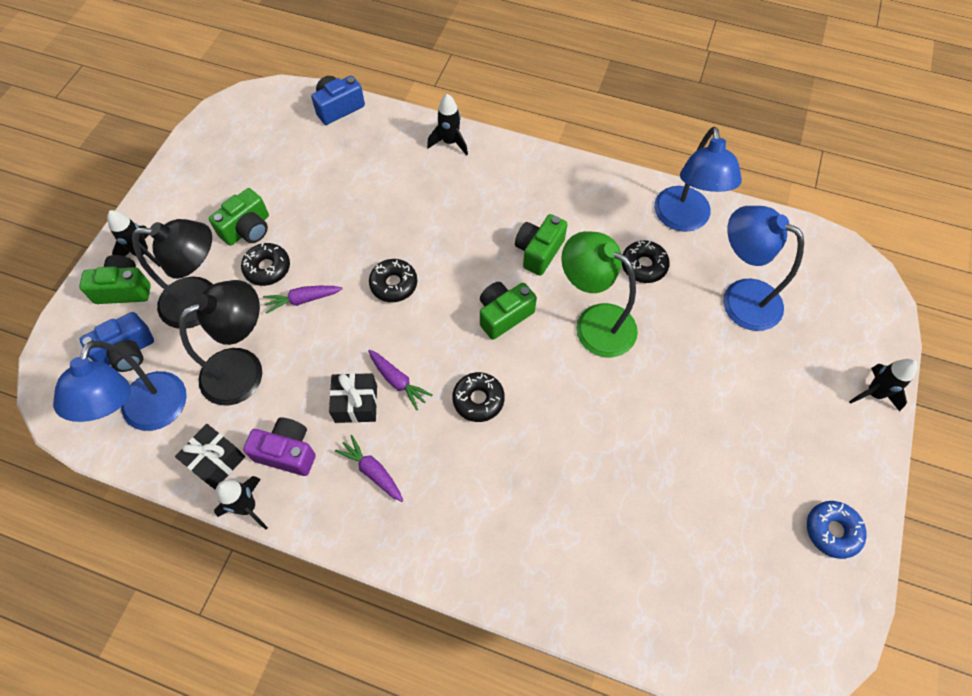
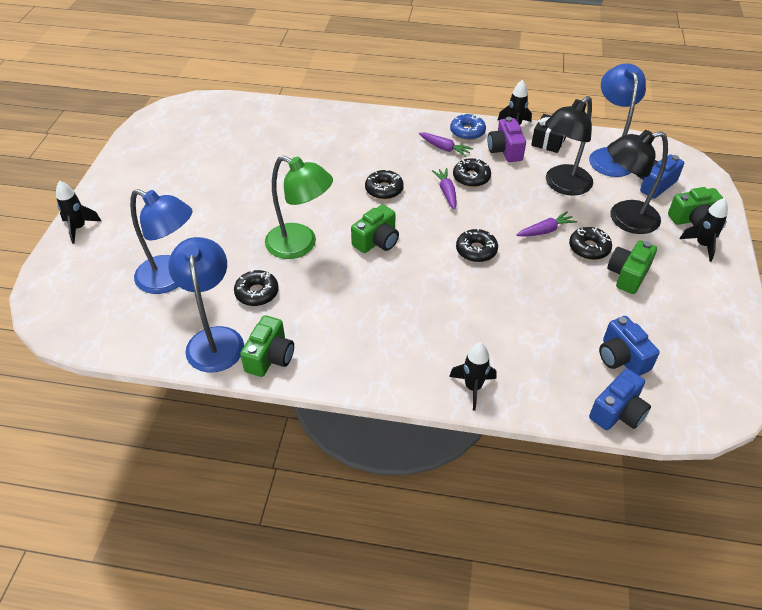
camera: 170 degrees right, 15 degrees down
(287, 452) = (505, 150): purple camera -> purple camera turned 75 degrees clockwise
(307, 149) = (621, 357): none -> blue camera
(356, 403) = (471, 177): black gift -> black donut
(398, 381) = (446, 192): purple carrot -> purple carrot turned 45 degrees clockwise
(539, 251) = (355, 292): green camera -> green camera (270, 357)
(832, 531) = (140, 156): blue donut -> blue donut (467, 132)

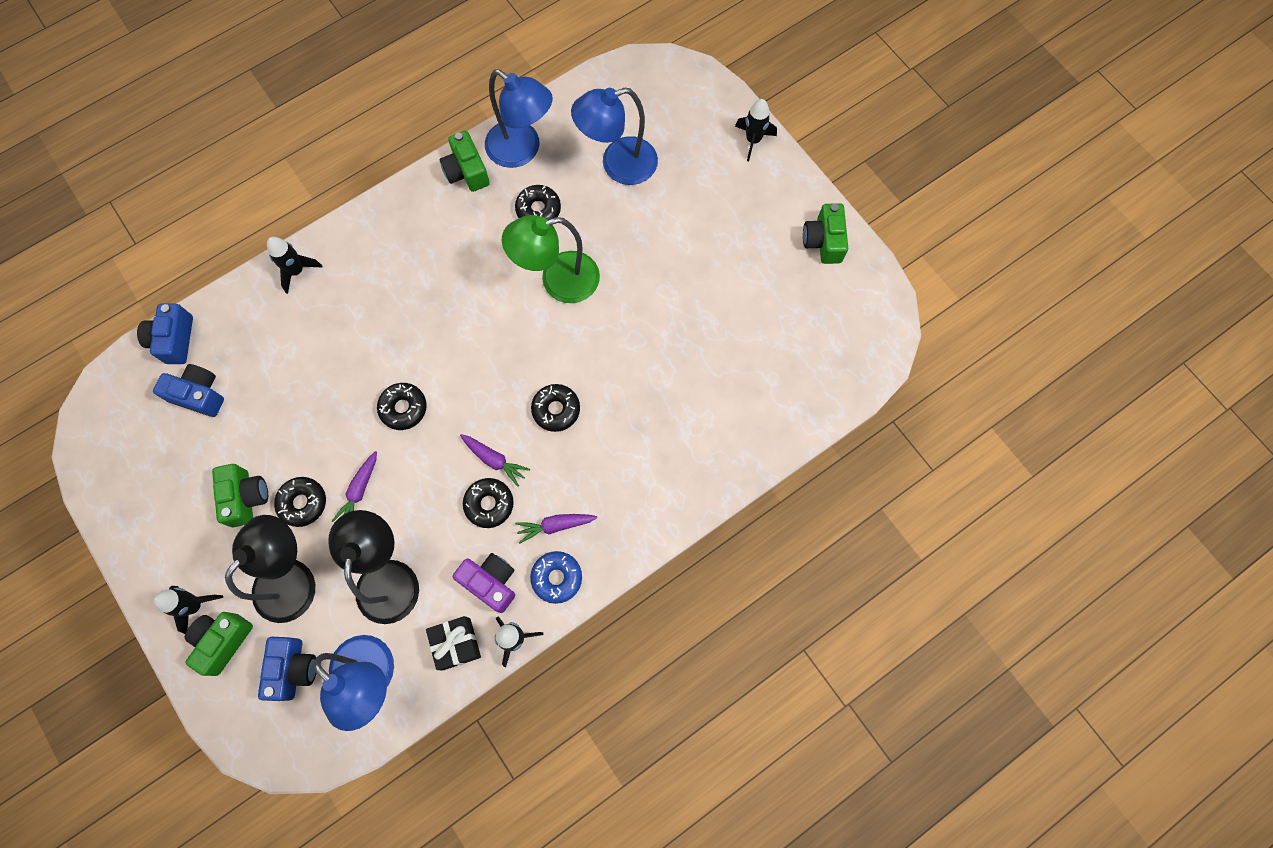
camera: 135 degrees right, 25 degrees up
(377, 241) = (499, 342): green camera -> green camera (823, 241)

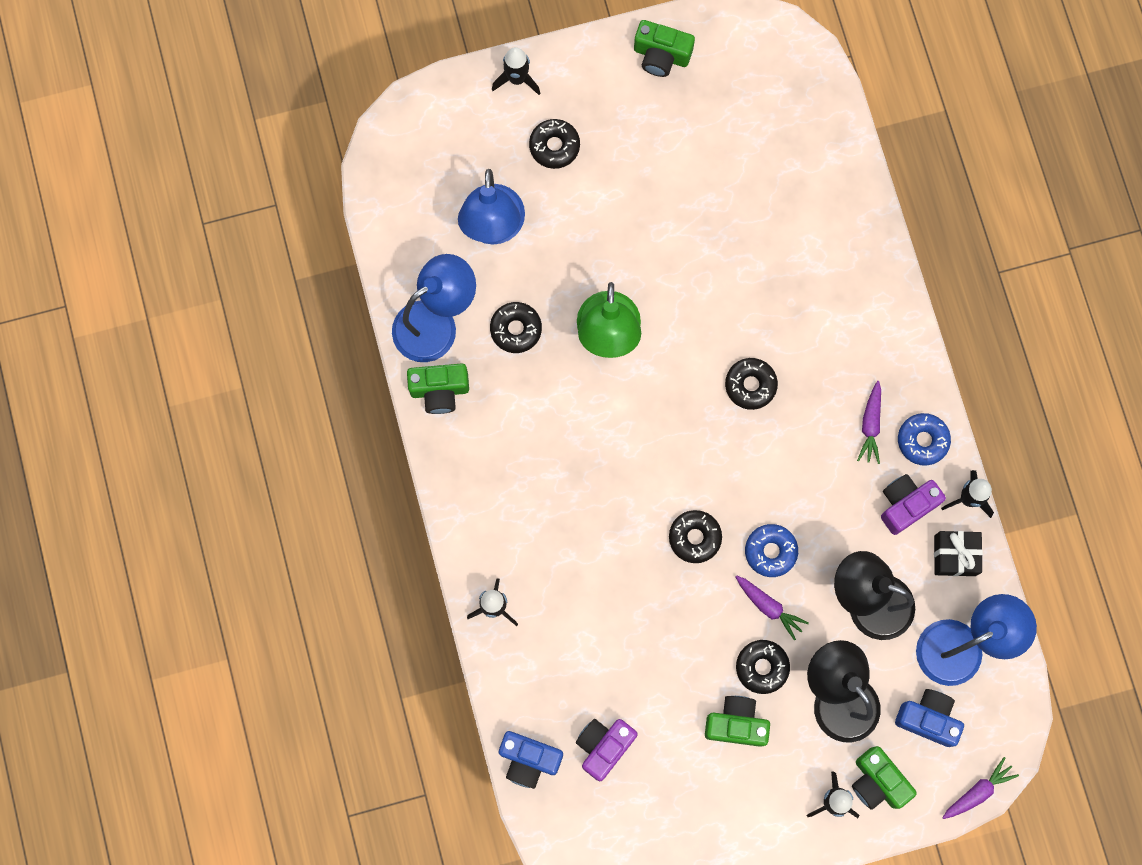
camera: 70 degrees left, 5 degrees up
(199, 395) = (604, 746): blue camera -> purple camera
(410, 476) = (770, 551): none -> blue donut
(489, 504) = (826, 482): black donut -> black donut (554, 146)
(494, 460) = (782, 463): purple carrot -> purple carrot (978, 791)

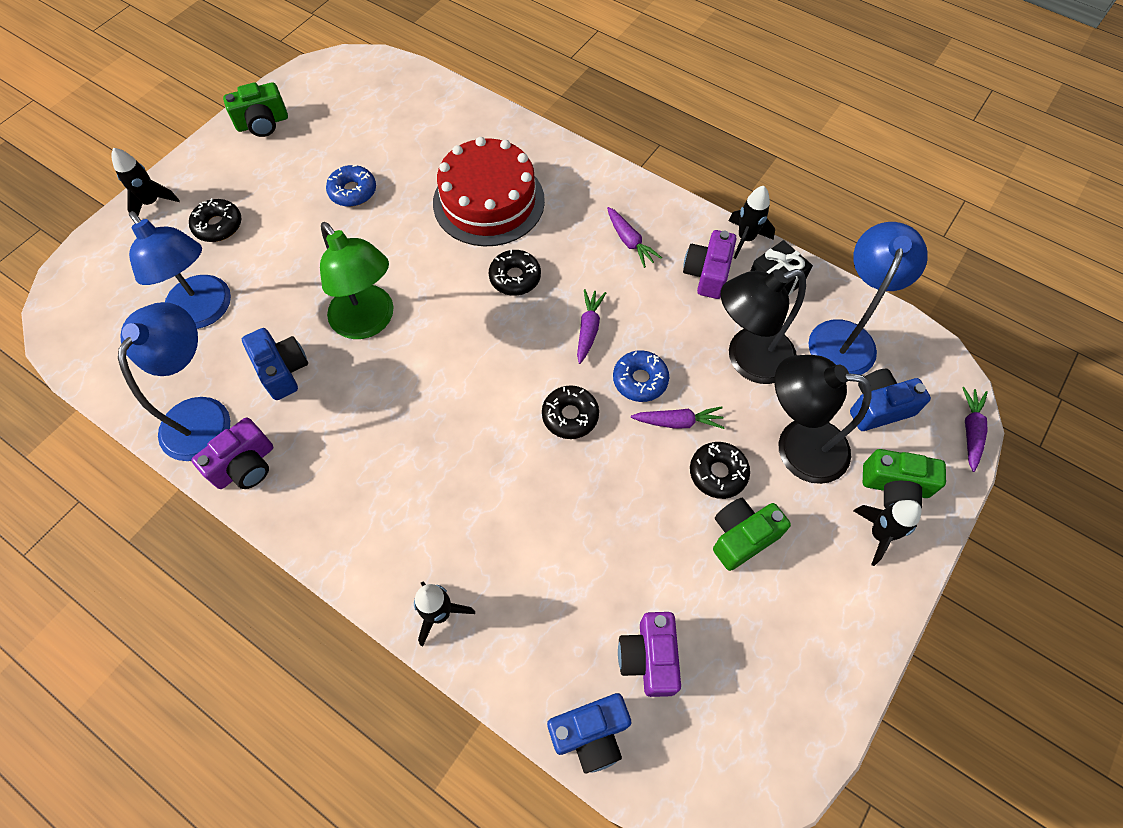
camera: 40 degrees left, 15 degrees down
(439, 390) = (245, 465): green camera -> purple camera
(516, 329) = (282, 370): black donut -> blue camera
(769, 477) = (588, 329): none -> purple carrot
(788, 293) = (488, 201): none -> red cake
(922, 440) = (676, 225): blue donut -> blue donut (353, 191)

